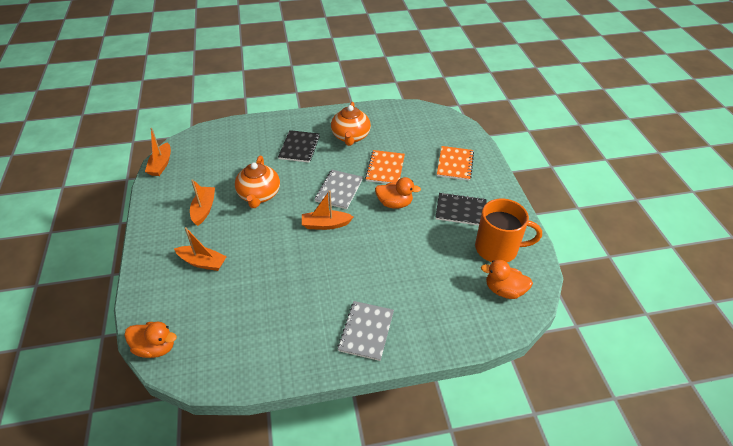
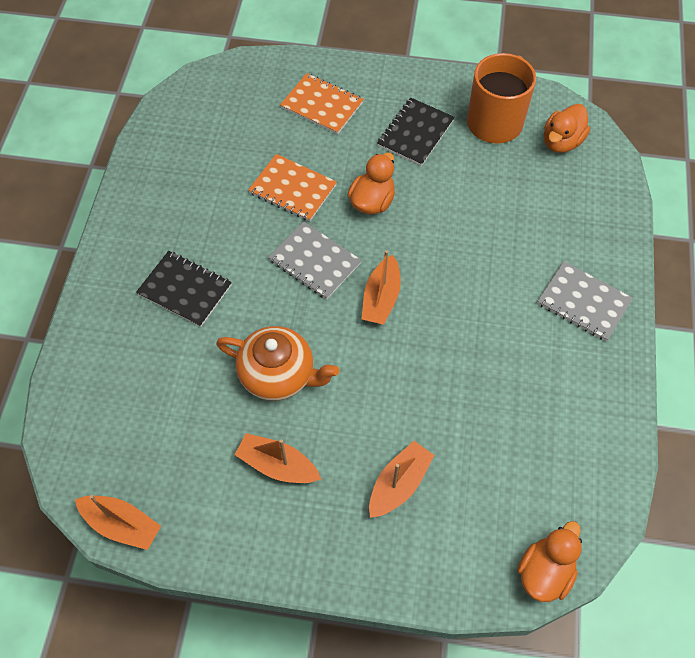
camera: 70 degrees left, 15 degrees up
(350, 137) = (195, 211): orange teapot -> none

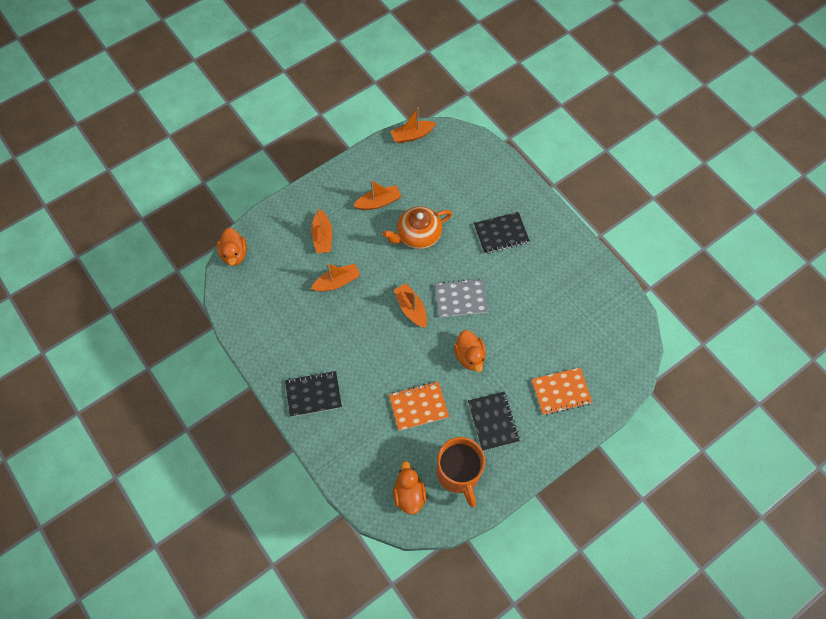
camera: 135 degrees right, 5 degrees up
(292, 189) = (515, 326): orange notebook -> orange notebook (418, 406)
(438, 405) = (337, 282): none -> orange boat
(583, 302) = (313, 394): grey notebook -> black notebook

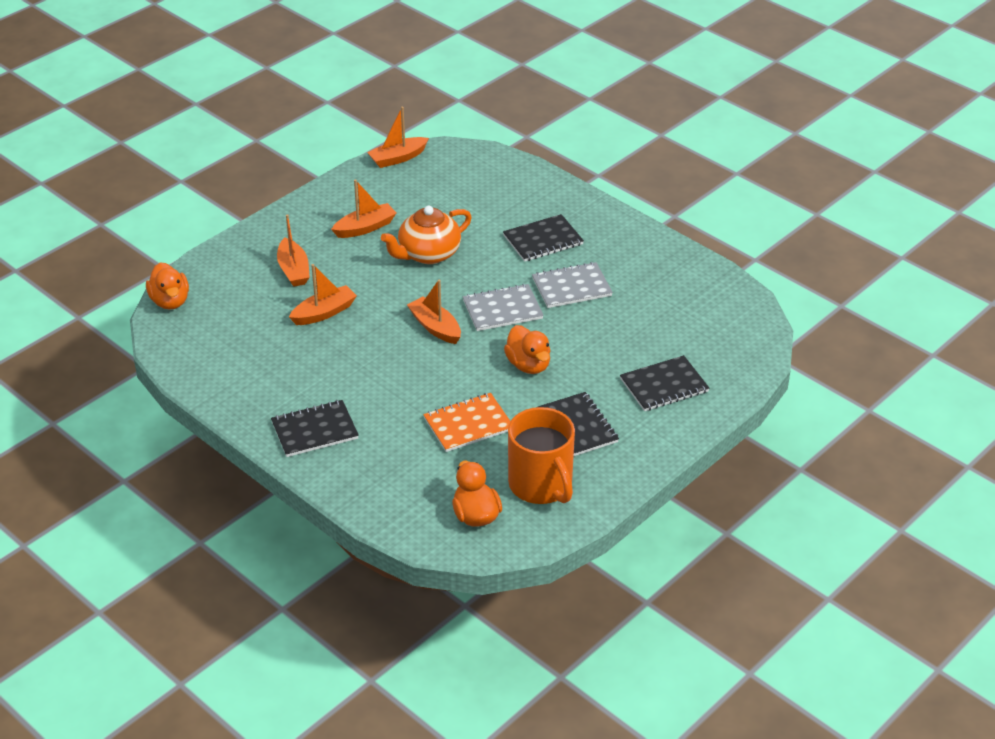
camera: 10 degrees left, 25 degrees down
(513, 284) = (571, 287): none -> grey notebook
(561, 392) = (664, 385): orange notebook -> black notebook

